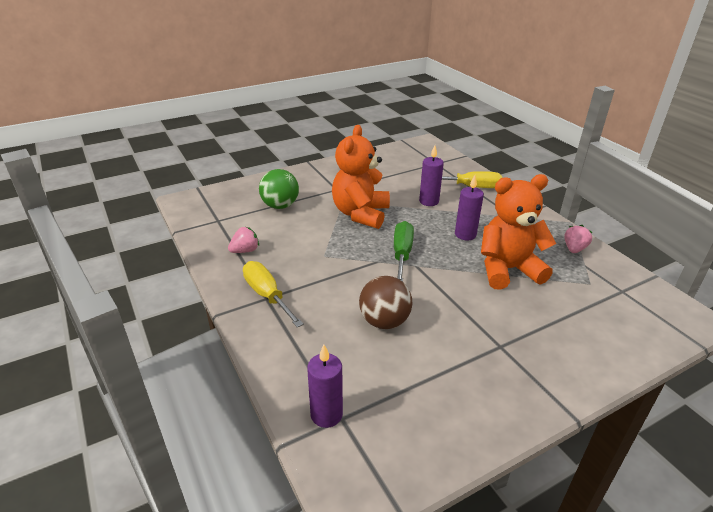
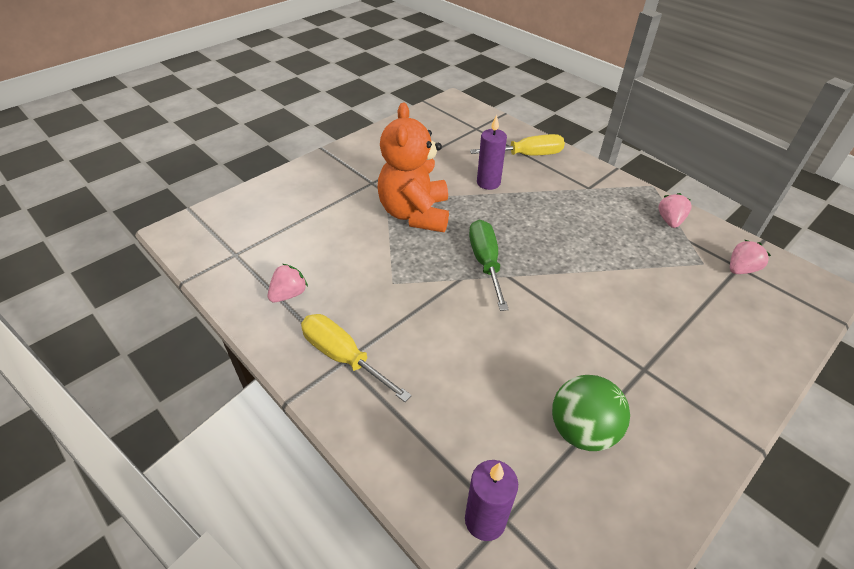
camera: 15 degrees left, 10 degrees up
(280, 206) = (310, 218): green ball -> green ball (582, 430)
(384, 321) = (502, 364): brown ball -> none
(465, 234) = (547, 222): purple candle -> none
(507, 269) = (611, 262): orange teddy bear -> none
(622, 293) = (740, 269): none -> pink strawberry

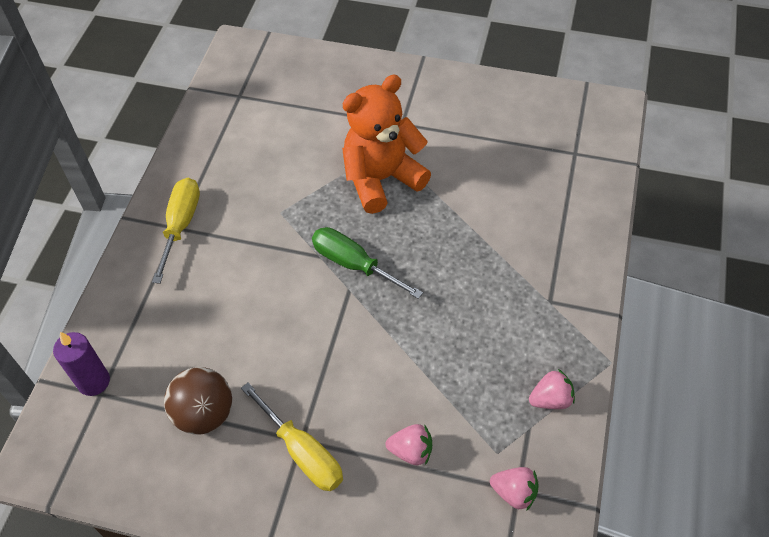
camera: 60 degrees right, 10 degrees up
(289, 294) = (220, 155): pink strawberry -> pink strawberry (411, 451)
(485, 262) = (354, 264): green screwdriver -> green screwdriver turned 105 degrees counterclockwise
(488, 183) = (480, 211): purple candle -> none
(527, 155) = (563, 221): yellow screwdriver -> yellow screwdriver (302, 452)
(582, 430) = (204, 414): green ball -> brown ball

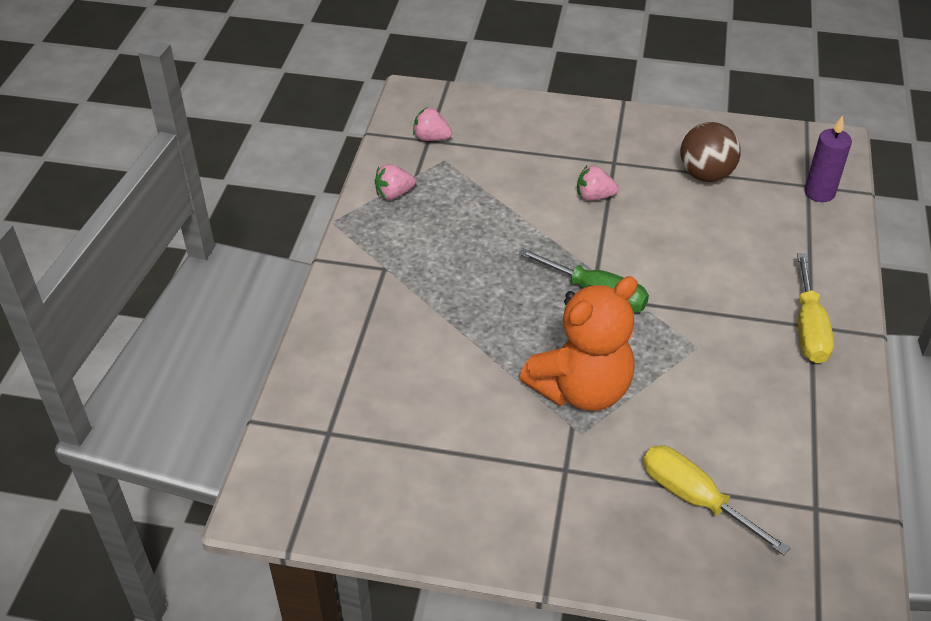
camera: 175 degrees right, 10 degrees down
(302, 452) = (610, 155): yellow screwdriver -> yellow screwdriver (694, 498)
(411, 451) = (518, 158): pink strawberry -> pink strawberry (594, 196)

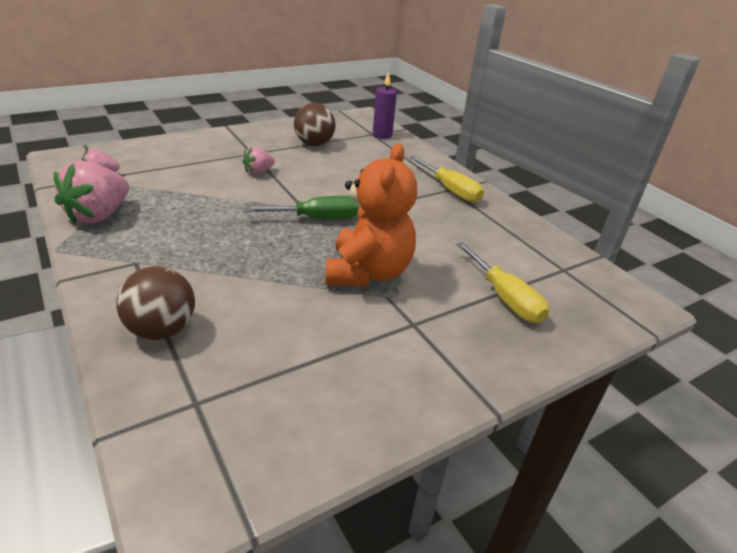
camera: 45 degrees left, 10 degrees down
(353, 352) = (162, 330): none -> brown ball
(394, 194) = (99, 215): pink strawberry -> pink strawberry, size x1.86
(694, 498) = (505, 298): yellow screwdriver -> yellow screwdriver turned 120 degrees counterclockwise

